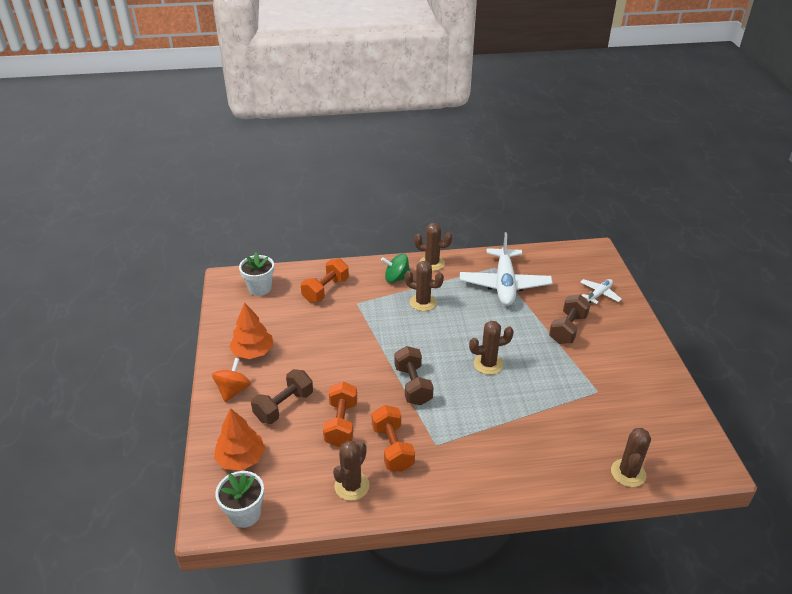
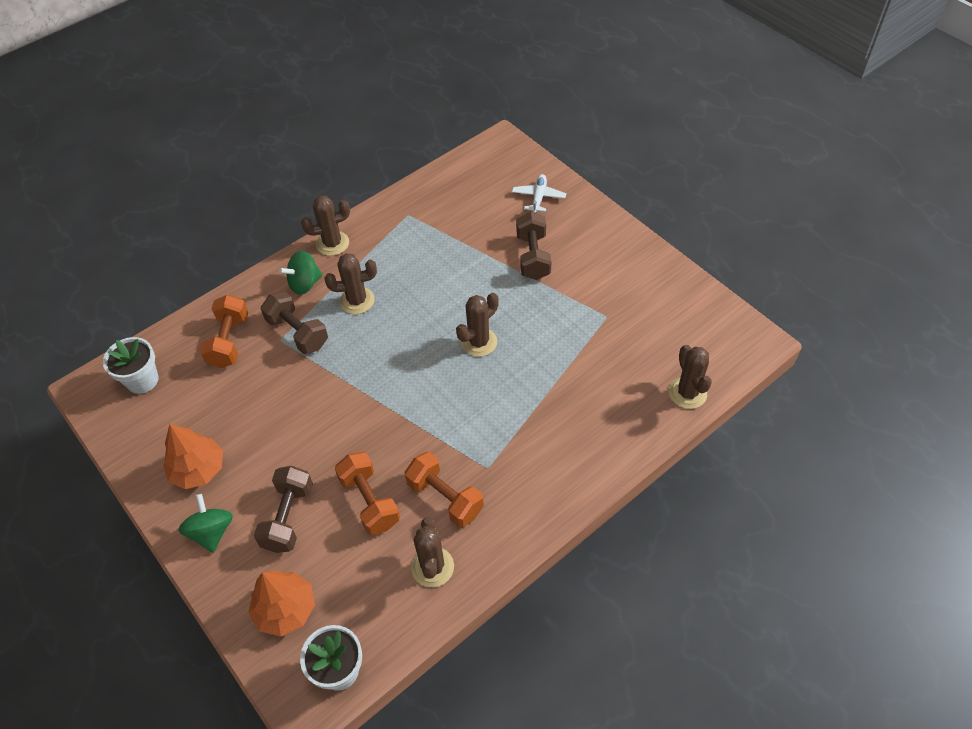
camera: 30 degrees left, 15 degrees up
(233, 390) = (212, 532): orange spinning top -> green spinning top
(413, 385) = (416, 411): brown dumbbell -> brown dumbbell (297, 333)
(504, 284) = (432, 232): white plane -> none

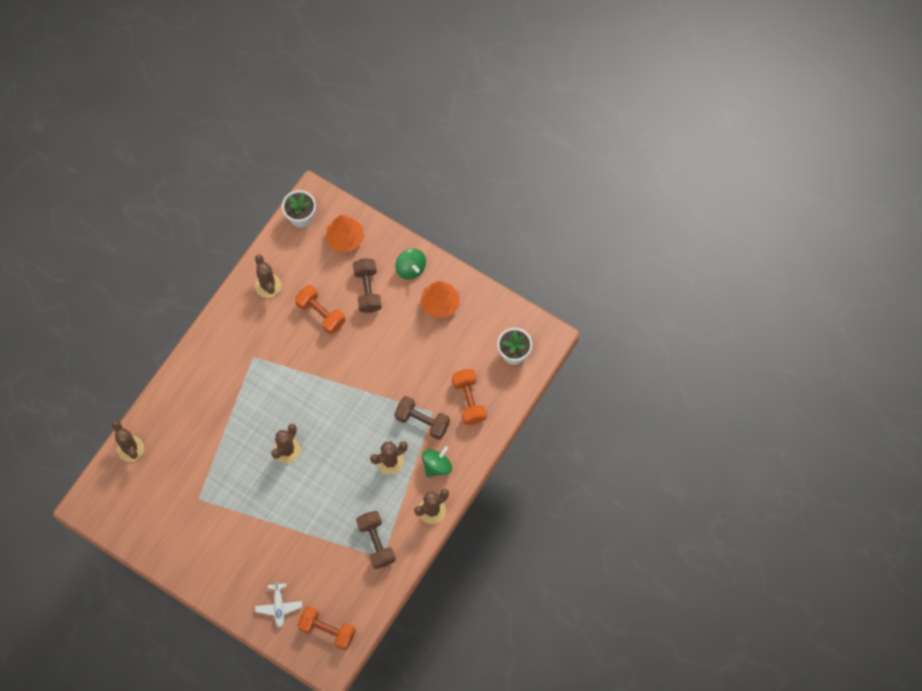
camera: 160 degrees right, 15 degrees up
(445, 497) = (274, 329): orange dumbbell -> orange dumbbell (327, 630)
(533, 256) = (267, 541): brown dumbbell -> brown dumbbell (376, 542)

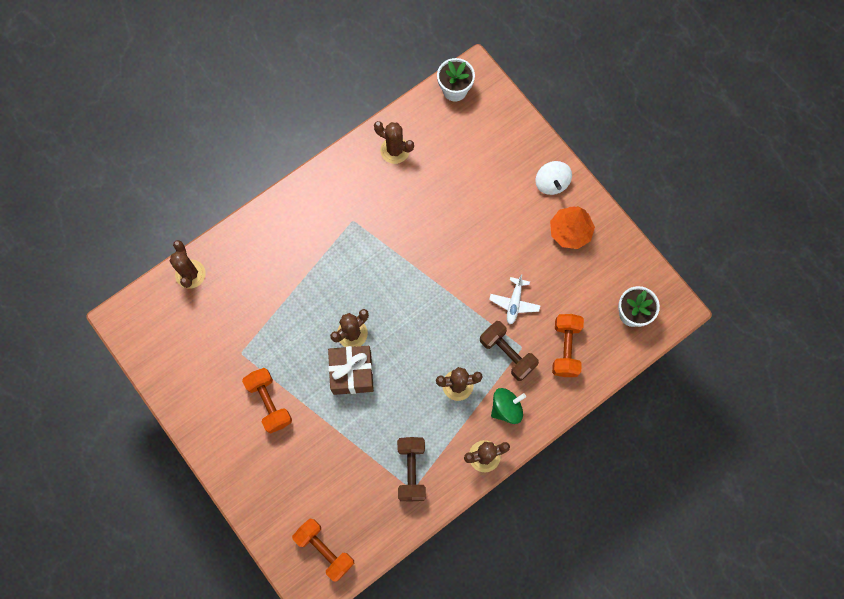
camera: 20 degrees right, 5 degrees up
(268, 285) = (395, 150): brown cactus -> brown cactus turned 60 degrees counterclockwise
(279, 606) = (282, 503): white plane -> white plane (514, 303)
(298, 482) = (352, 373): none -> brown gift
(321, 314) = (439, 199): orange dumbbell -> orange dumbbell (269, 402)
(345, 239) = (493, 128): orange tree -> none
(367, 290) = (498, 191): brown dumbbell -> none
(410, 268) = (551, 183): green spinning top -> white spinning top

